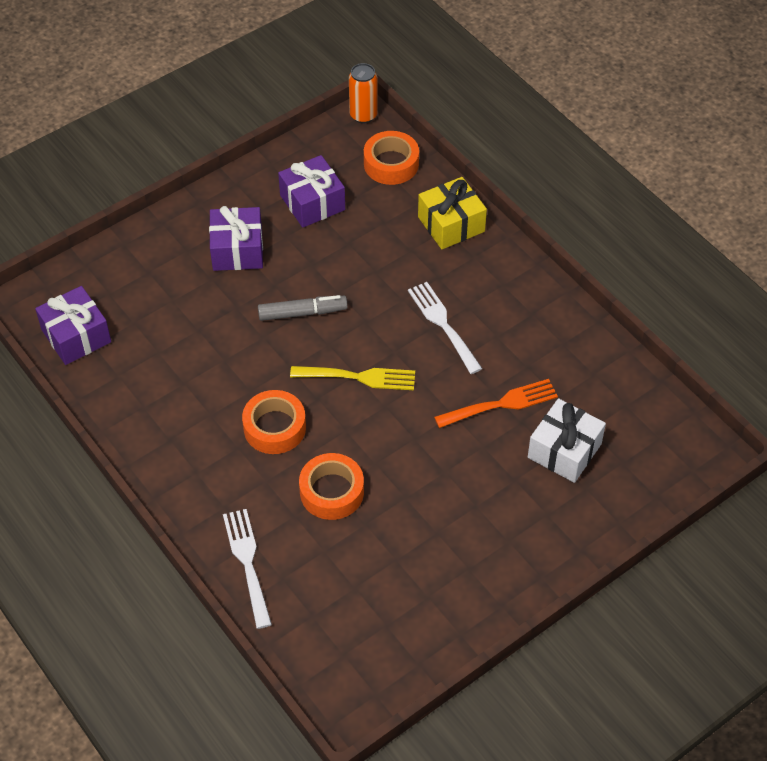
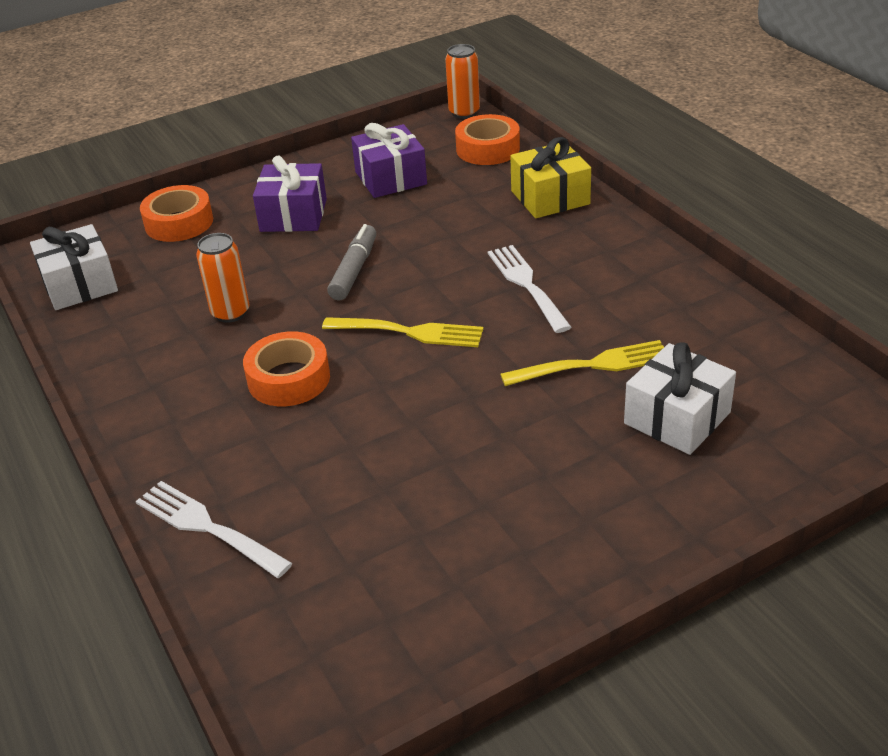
camera: 10 degrees right, 15 degrees down
(76, 336) = (80, 285): purple gift -> white gift
(212, 362) = (230, 313): none -> orange can
(247, 562) = (207, 527): white fork -> white fork turned 45 degrees counterclockwise
(302, 313) = (354, 270): grey marker -> grey marker turned 75 degrees counterclockwise
(332, 492) = (346, 450): orange tape -> orange tape (179, 223)
(501, 404) = (593, 365): orange fork -> yellow fork

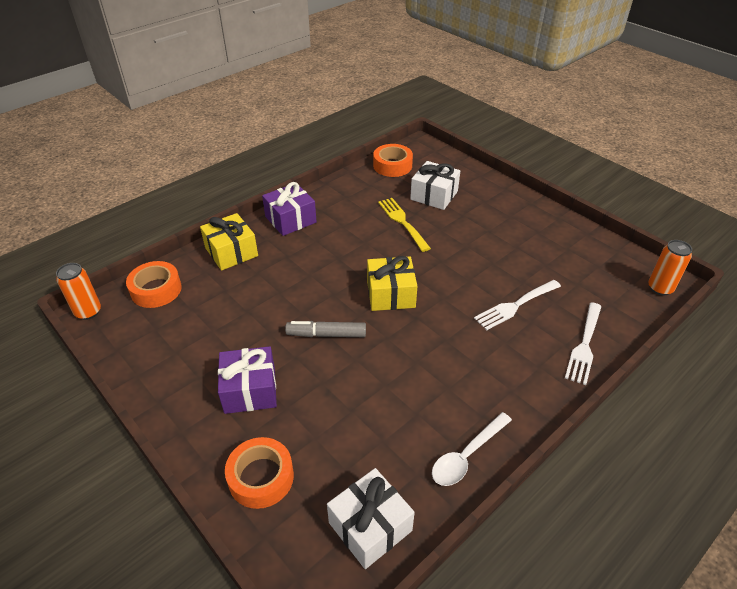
camera: 105 degrees left, 5 degrees up
(108, 362) = (467, 455): none -> white spoon
(230, 313) = (389, 394): orange can -> orange can (660, 288)
(289, 379) = (451, 341): orange tape -> orange tape (392, 165)
(390, 178) = (194, 339): purple gift -> purple gift (290, 219)
(410, 332) = (390, 294): yellow fork -> yellow gift
(526, 284) = (333, 252): white fork -> white fork (515, 306)

